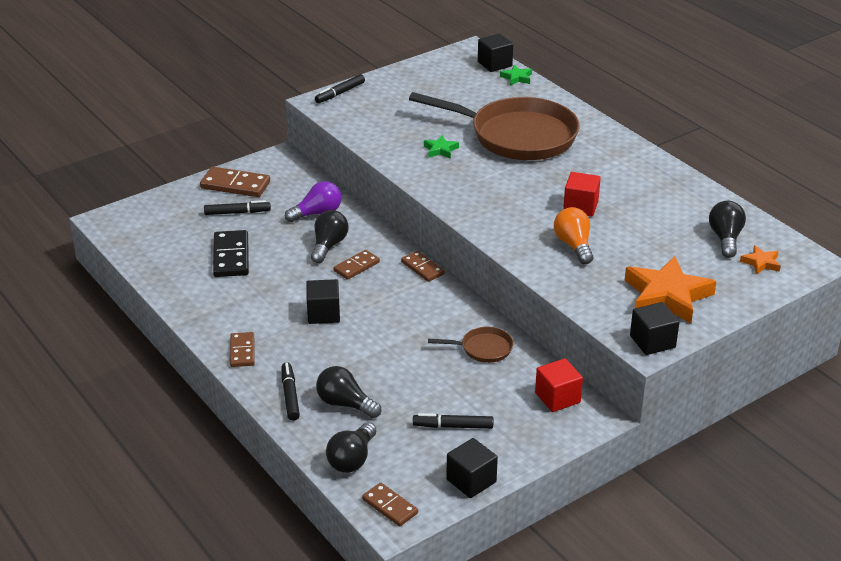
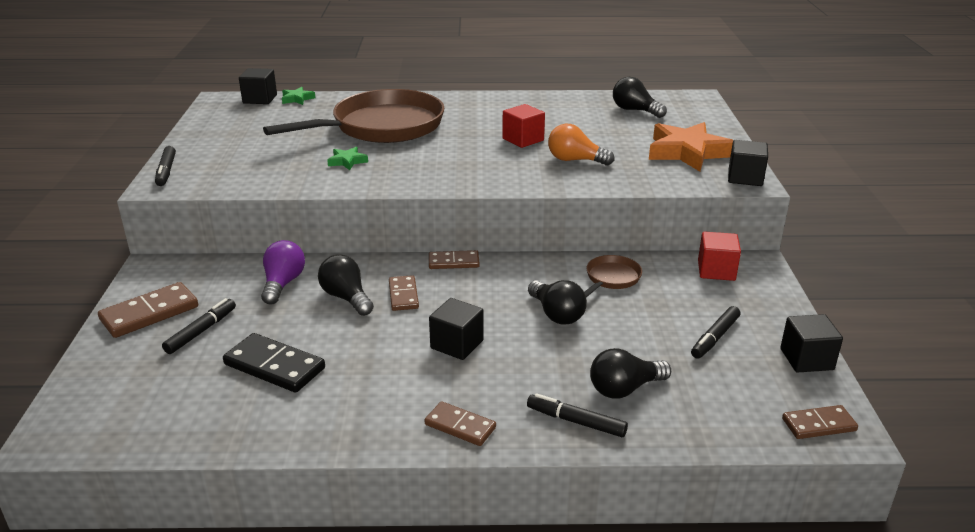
camera: 55 degrees left, 5 degrees down
(352, 459) = (722, 420): black light bulb -> black light bulb (556, 314)
(761, 263) = (679, 111): orange star -> none

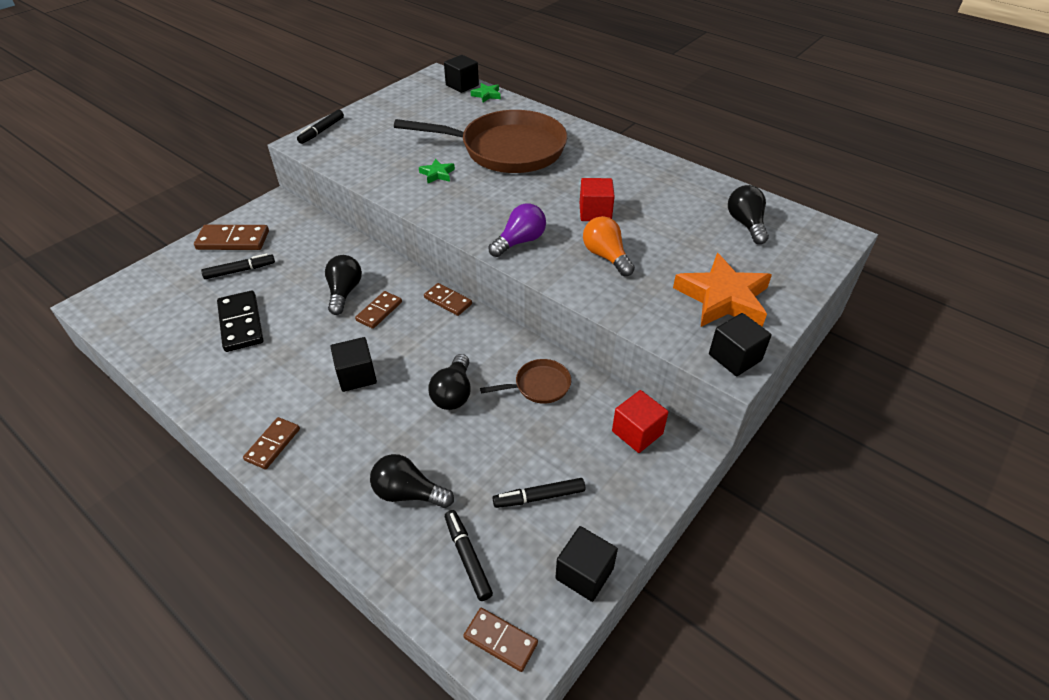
camera: 40 degrees right, 15 degrees up
(283, 284) = (324, 258): purple light bulb -> purple light bulb (520, 241)
(460, 426) = (272, 444): brown domino -> brown domino turned 45 degrees clockwise
(576, 422) = (341, 496): black marker -> black marker (467, 558)

